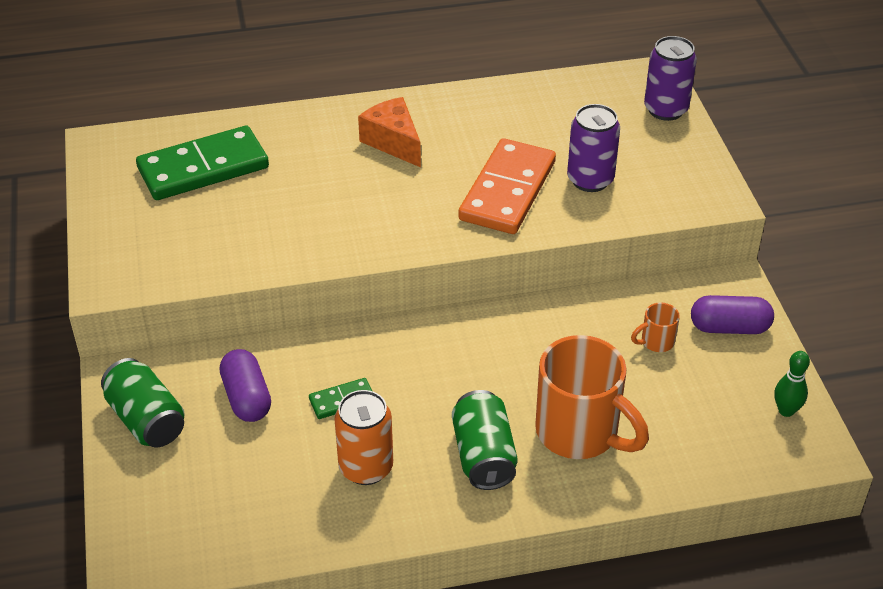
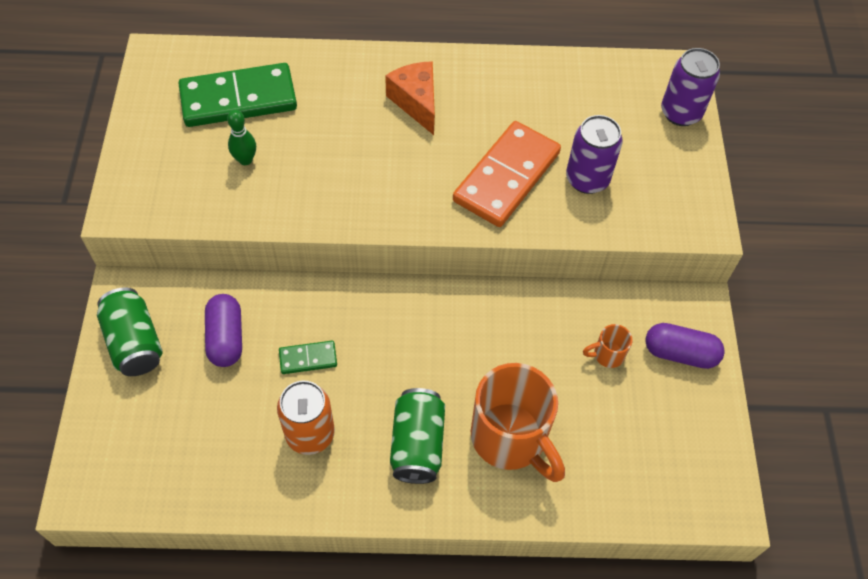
camera: 10 degrees right, 15 degrees up
(786, 410) = (708, 455): green bowling pin -> green bowling pin (245, 160)

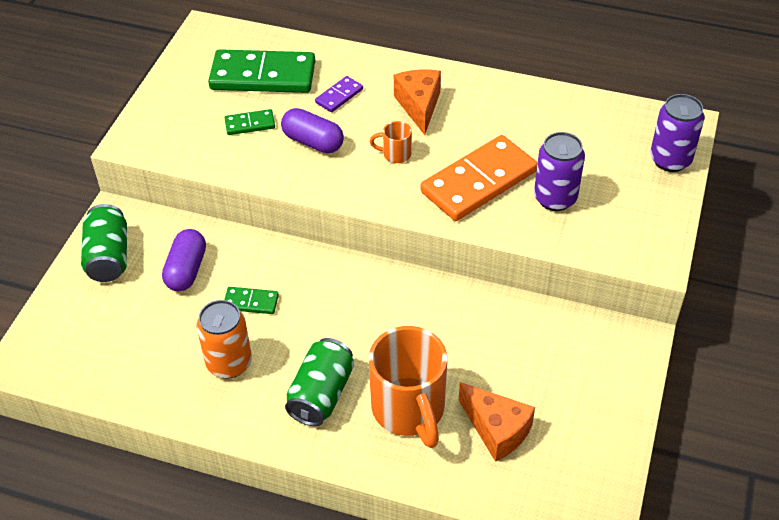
camera: 20 degrees right, 10 degrees down
(245, 160) = (250, 124): green bowling pin -> green domino
(329, 107) = (339, 96): none -> purple domino
(601, 437) = (496, 430): none -> orange cheese
(607, 355) = (529, 361): orange mug -> orange mug (395, 154)
(680, 353) = (602, 376): purple capsule -> purple capsule (313, 142)

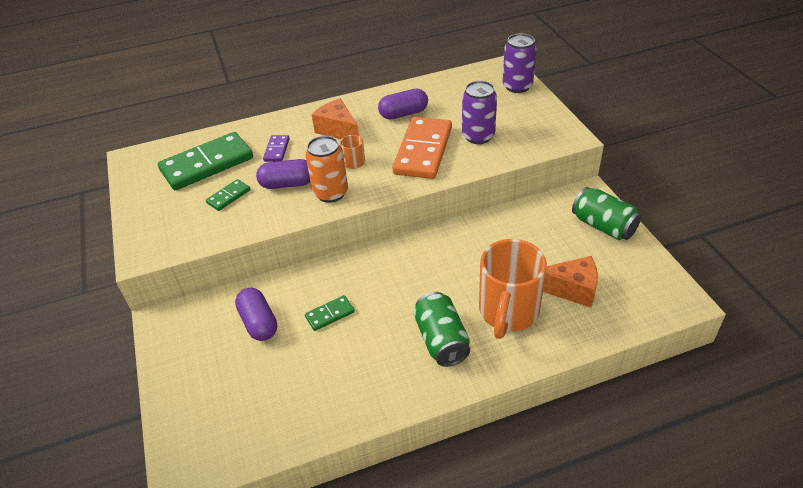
camera: 35 degrees left, 5 degrees down
(109, 257) = (185, 350): green can -> green can (603, 226)
(229, 363) = (355, 362): orange can -> orange can (331, 193)
(409, 410) = (508, 312): orange mug -> orange mug turned 75 degrees clockwise
(505, 124) = (403, 114): none -> purple capsule

